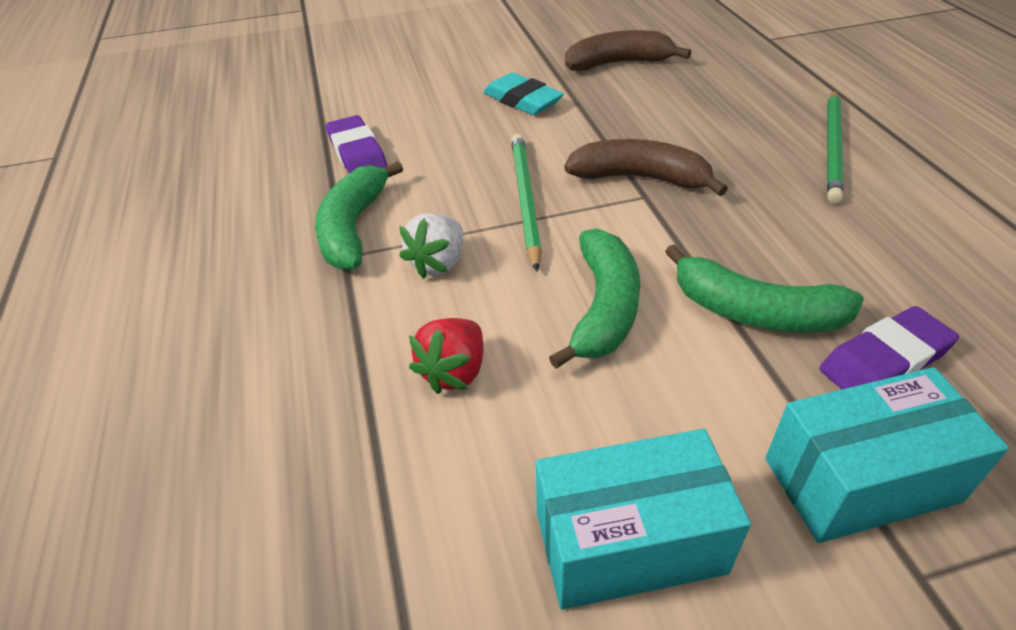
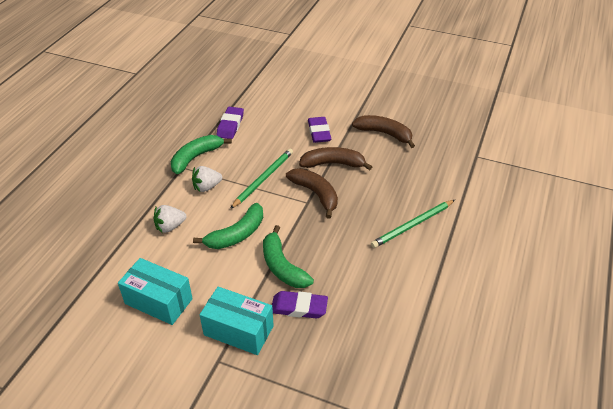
camera: 35 degrees right, 0 degrees up
(454, 372) = (170, 226): red strawberry -> white strawberry
(522, 100) = (319, 132): turquoise eraser -> purple eraser
(604, 128) = (333, 164): none -> brown banana

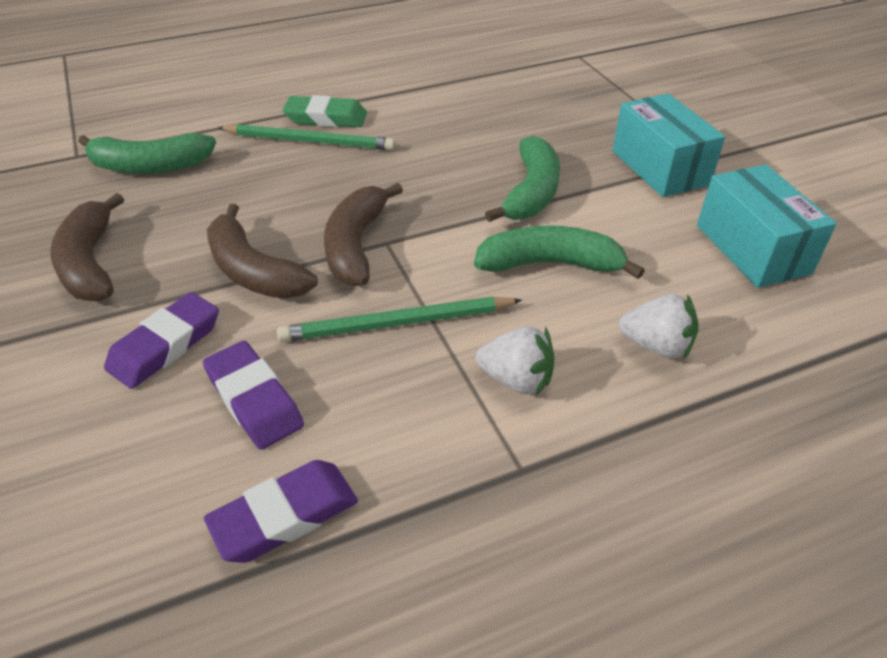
camera: 135 degrees left, 0 degrees up
(196, 157) = (467, 474): green banana -> green banana (150, 166)
(299, 307) = (562, 149): purple eraser -> purple eraser (254, 399)
(431, 243) = (326, 118): none -> green eraser

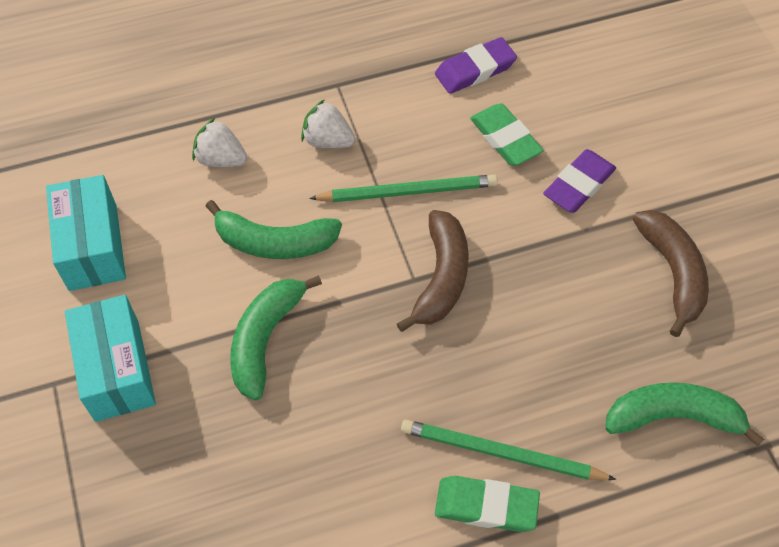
camera: 175 degrees left, 15 degrees up
(253, 271) = (528, 253): brown banana -> none
(254, 399) = (505, 139): purple eraser -> green eraser

